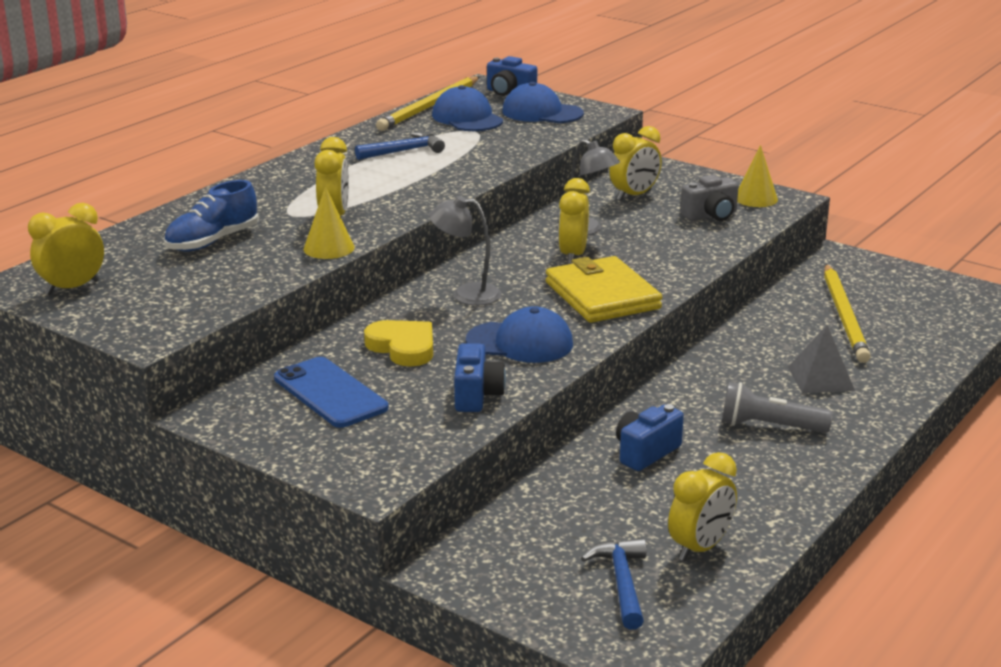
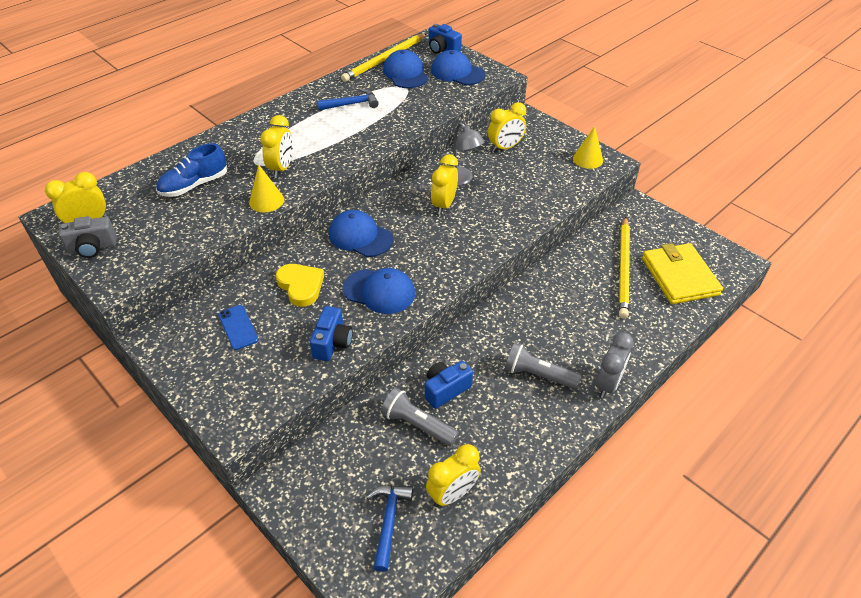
camera: 10 degrees right, 20 degrees up
(330, 393) = (238, 327): blue phone -> blue phone, size x0.63
(466, 294) = (360, 237): grey lamp -> blue cap
(602, 295) = (450, 249): yellow wallet -> yellow wallet (679, 276)
(620, 489) = (417, 425): none -> grey flashlight
(710, 216) = (551, 174): grey camera -> grey camera (93, 247)
(820, 378) = (588, 330): grey pyramid -> none
(869, 426) = (608, 384): none -> grey clock

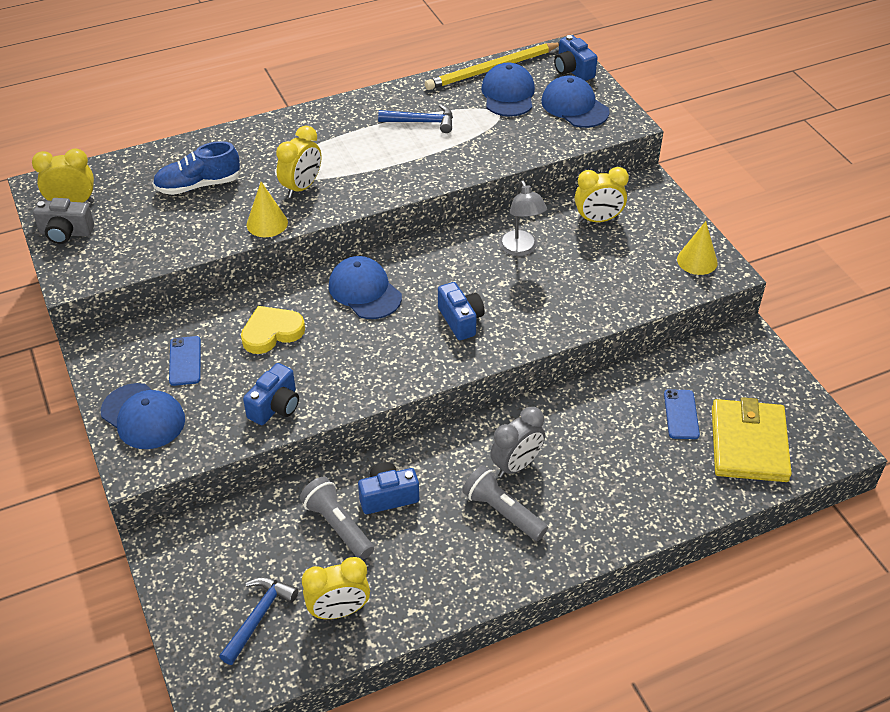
camera: 20 degrees right, 0 degrees up
(301, 286) = (271, 332): yellow heart -> yellow heart turned 105 degrees counterclockwise
(379, 291) = (354, 362): blue cap -> blue cap (143, 416)
(444, 205) = (482, 276): yellow clock -> none
(445, 240) = (461, 320): none -> blue camera
(608, 384) = (580, 547): grey clock -> grey clock (516, 465)
(623, 268) = (681, 414): yellow pencil -> blue phone

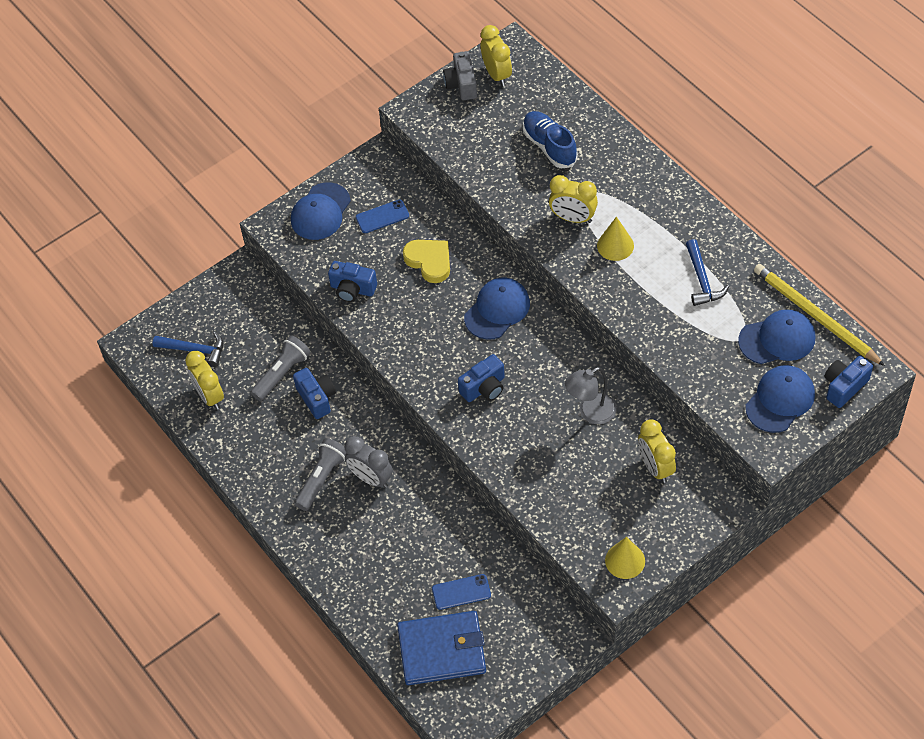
camera: 80 degrees right, 10 degrees up
(267, 223) = (518, 209): yellow cone -> yellow cone (615, 245)
(749, 444) = (442, 650): yellow wallet -> blue wallet

